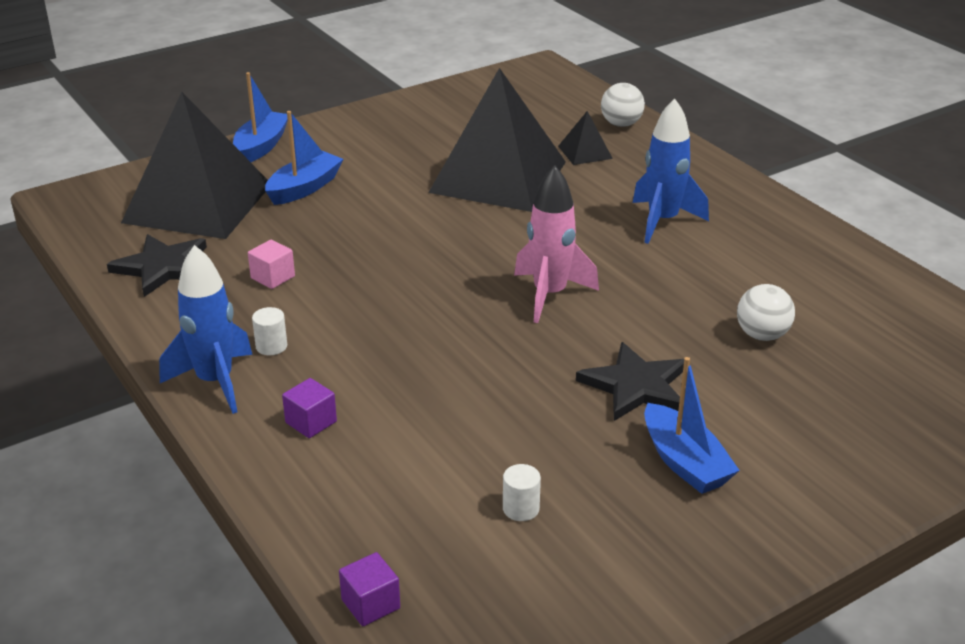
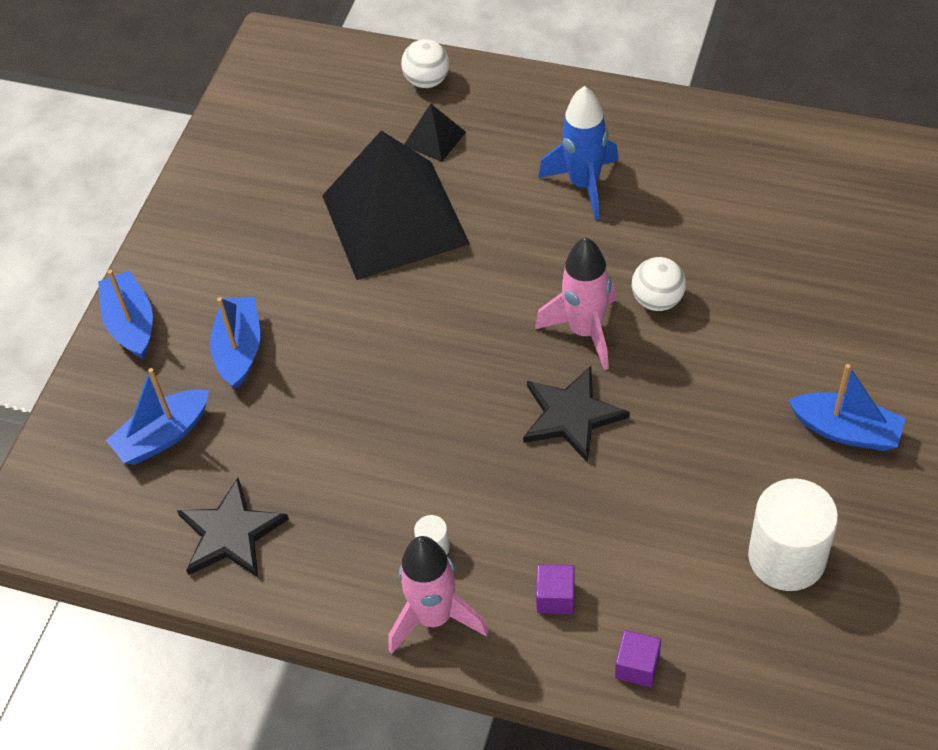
camera: 35 degrees left, 20 degrees up
(198, 203) = (163, 436): black pyramid -> blue boat
(215, 382) = (434, 617): blue rocket -> pink rocket
(273, 277) = (342, 474): pink cube -> none
(370, 604) = (781, 717): purple cube -> purple cube (637, 666)
(521, 509) = (786, 557): white cylinder -> white cylinder, size x2.33
(636, 386) = (743, 381): black star -> black star (571, 415)
(762, 335) = (776, 264): white ball -> white ball (657, 300)

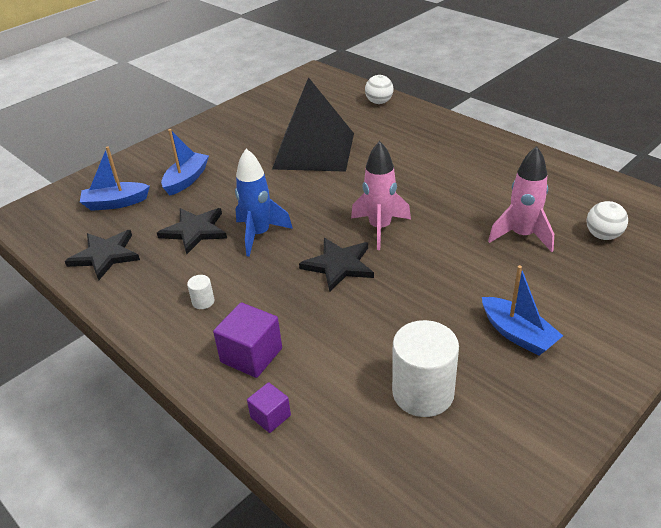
camera: 25 degrees right, 15 degrees down
(131, 323) = (146, 155): blue boat -> none
(329, 438) = (195, 231): none -> black star
(434, 138) = (363, 124): black pyramid -> none
(434, 617) = (171, 337): pink rocket -> pink rocket (522, 236)
(555, 597) = (251, 355): purple cube -> purple cube, size x1.70
(584, 184) = (432, 164): blue rocket -> blue rocket (259, 235)
(657, 300) = (436, 227): white ball -> white ball (603, 235)

